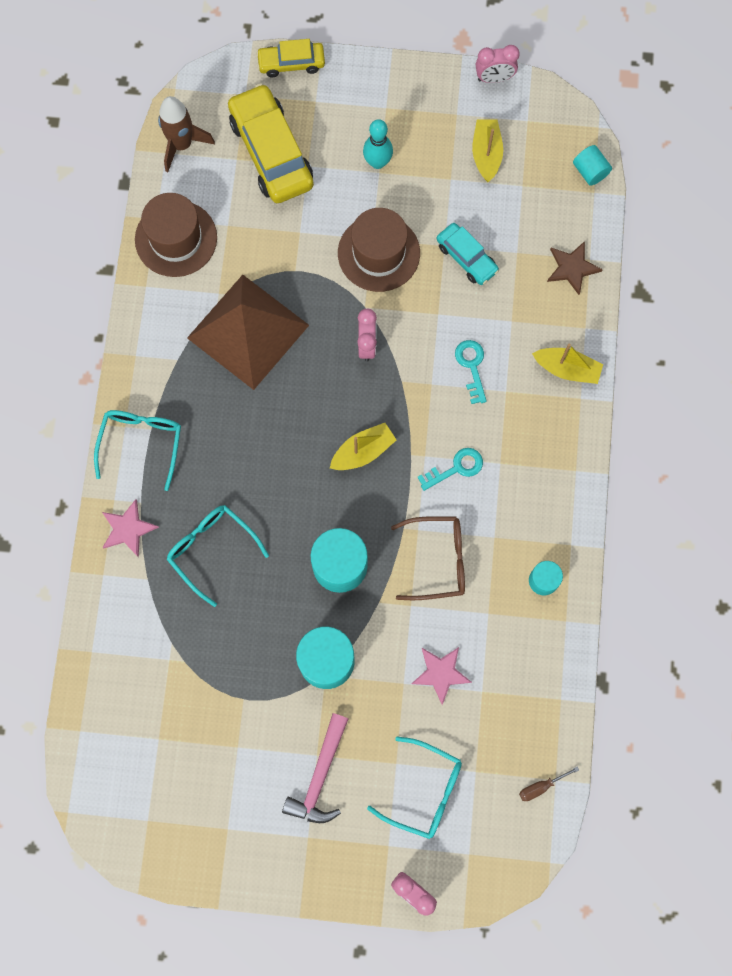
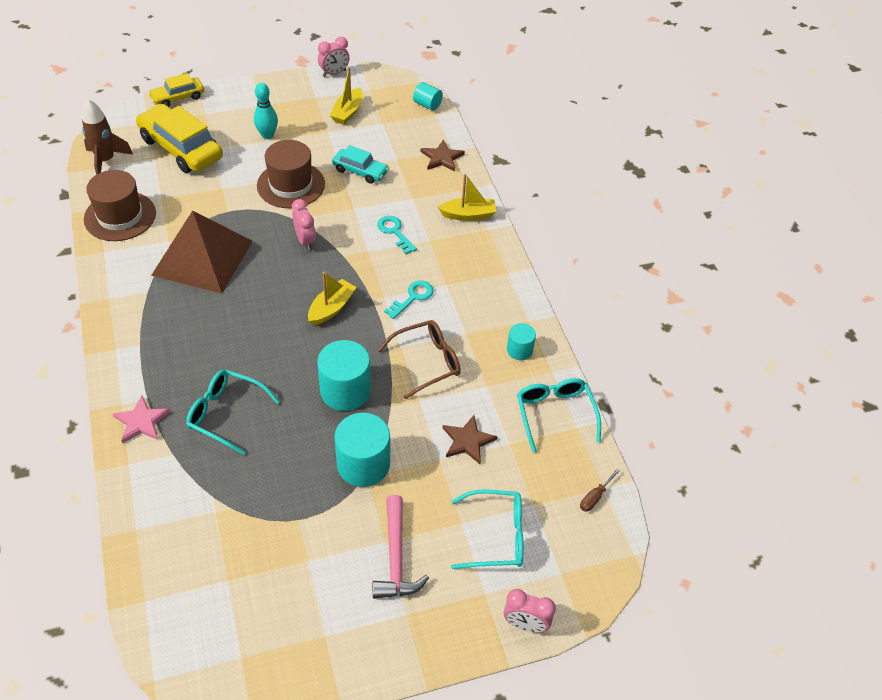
camera: 25 degrees left, 25 degrees down
(141, 444) = (134, 357): turquoise glasses -> turquoise glasses (555, 415)
(440, 673) = (467, 441): pink star -> brown star
(486, 154) = (347, 112): yellow boat -> yellow boat turned 135 degrees counterclockwise

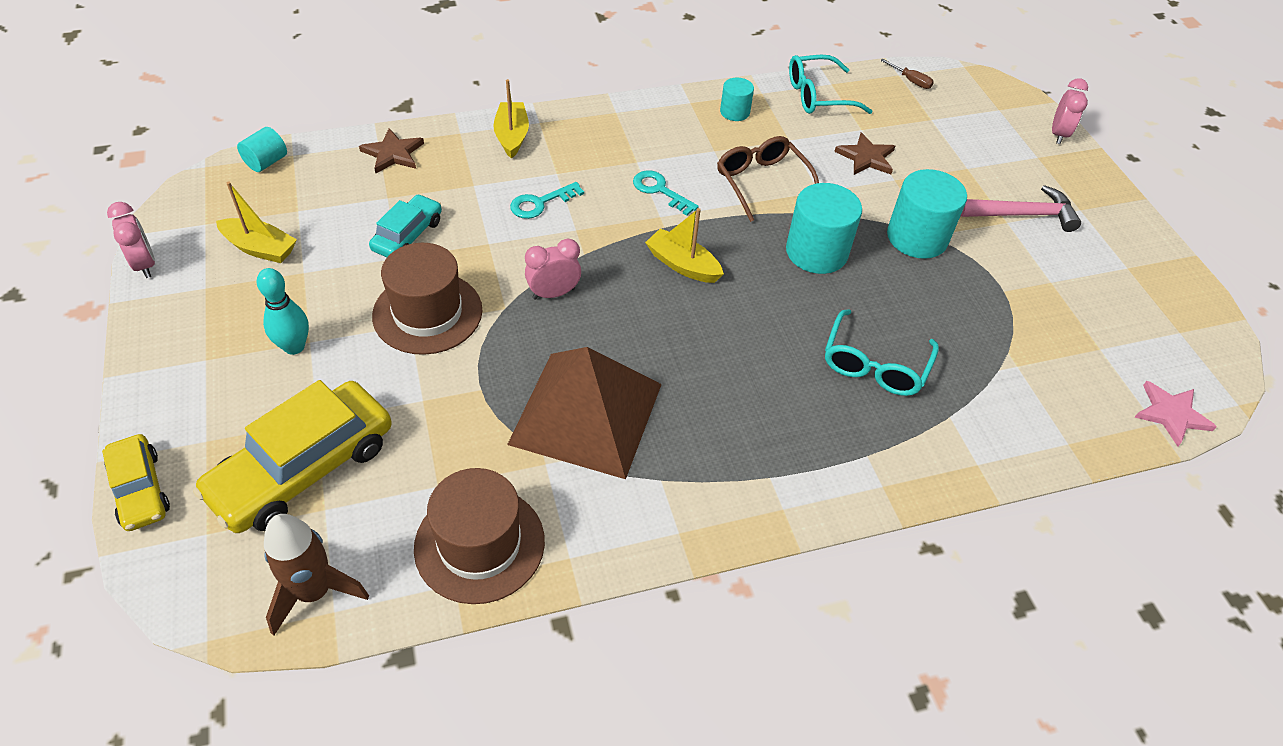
camera: 90 degrees left, 0 degrees up
(141, 421) = (907, 457): pink star -> pink star (1171, 414)
(495, 536) = (974, 146): turquoise glasses -> none

